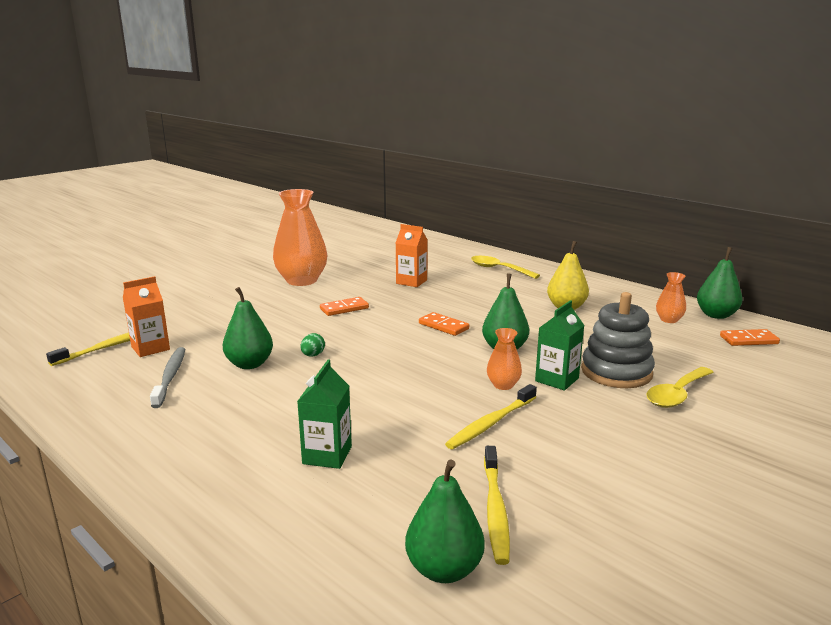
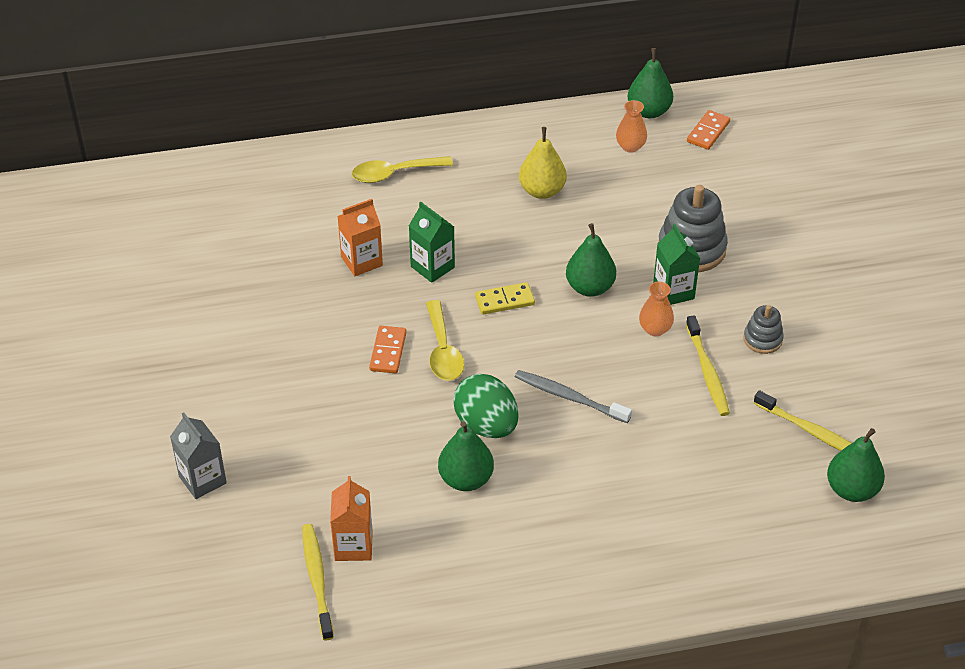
camera: 55 degrees left, 25 degrees up
(170, 376) = (442, 548): grey toothbrush -> grey toothbrush (569, 397)
(177, 296) = (202, 480): none -> grey carton
(302, 280) = (262, 349): orange vase -> none
(313, 355) = (486, 425): green egg -> green egg, size x2.24
(327, 455) = (678, 490): green carton -> green carton (432, 267)
(443, 326) = (504, 301): orange domino -> yellow domino
(573, 438) = (762, 339): none -> grey stacking toy
(677, 394) = (752, 241): yellow spoon -> yellow spoon (443, 351)

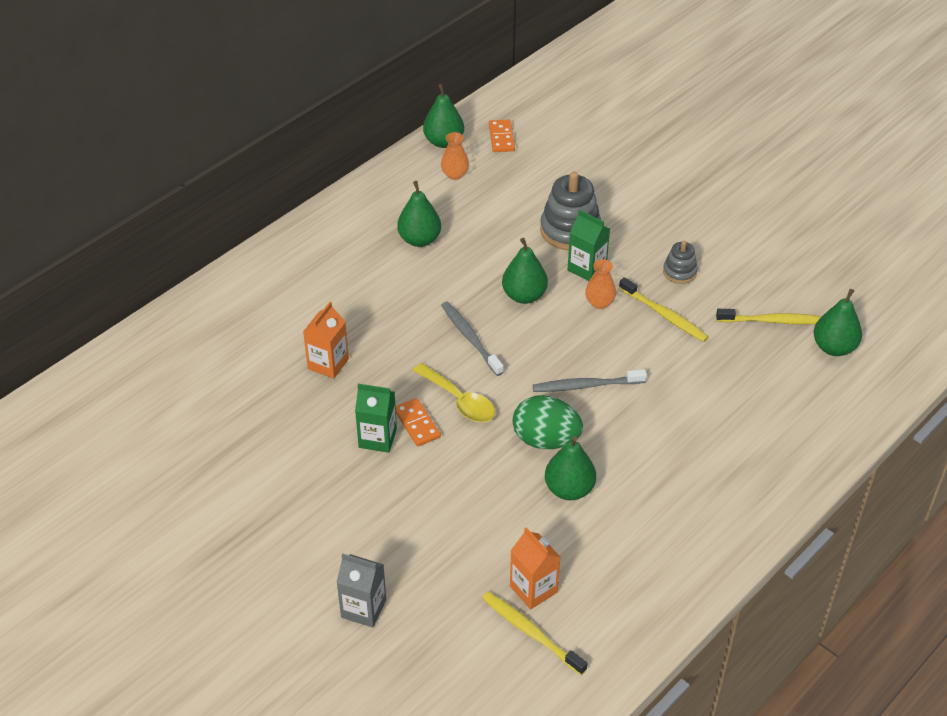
camera: 35 degrees left, 0 degrees up
(394, 174) = (289, 281): yellow spoon -> none
(432, 267) = (389, 340): green carton -> green carton (377, 438)
(504, 301) = (470, 338): yellow domino -> grey toothbrush
(542, 191) = (419, 239): yellow pear -> green pear

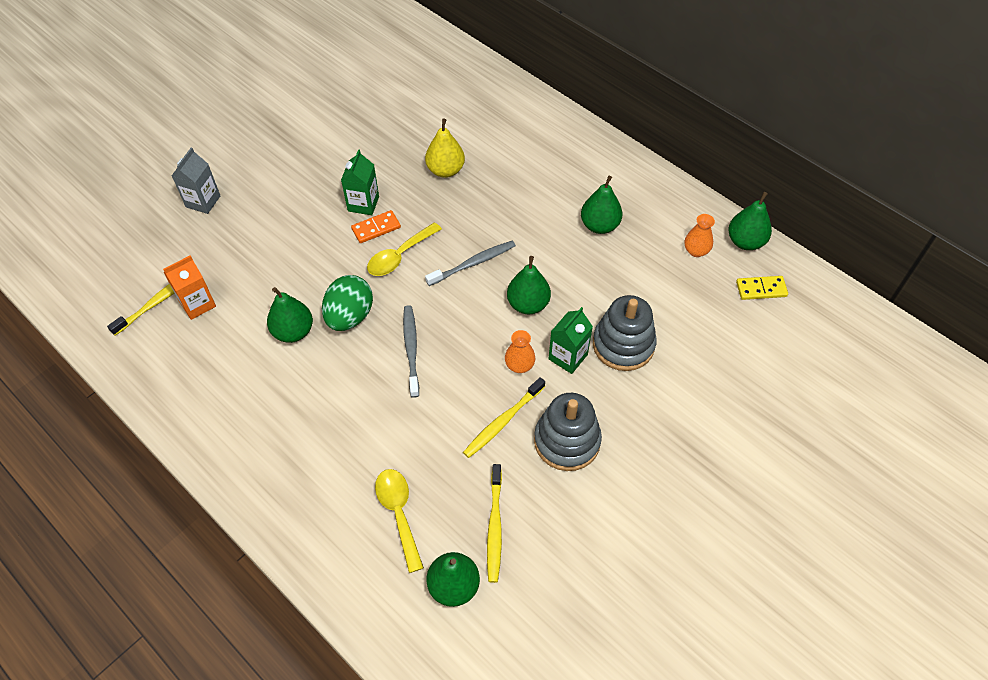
camera: 90 degrees right, 10 degrees up
(328, 364) = (445, 170): orange carton -> yellow pear
(501, 138) = (761, 289): orange domino -> yellow domino
(679, 272) = (567, 441): grey stacking toy -> grey stacking toy, size x1.84
(772, 388) = (399, 513): none -> yellow spoon

